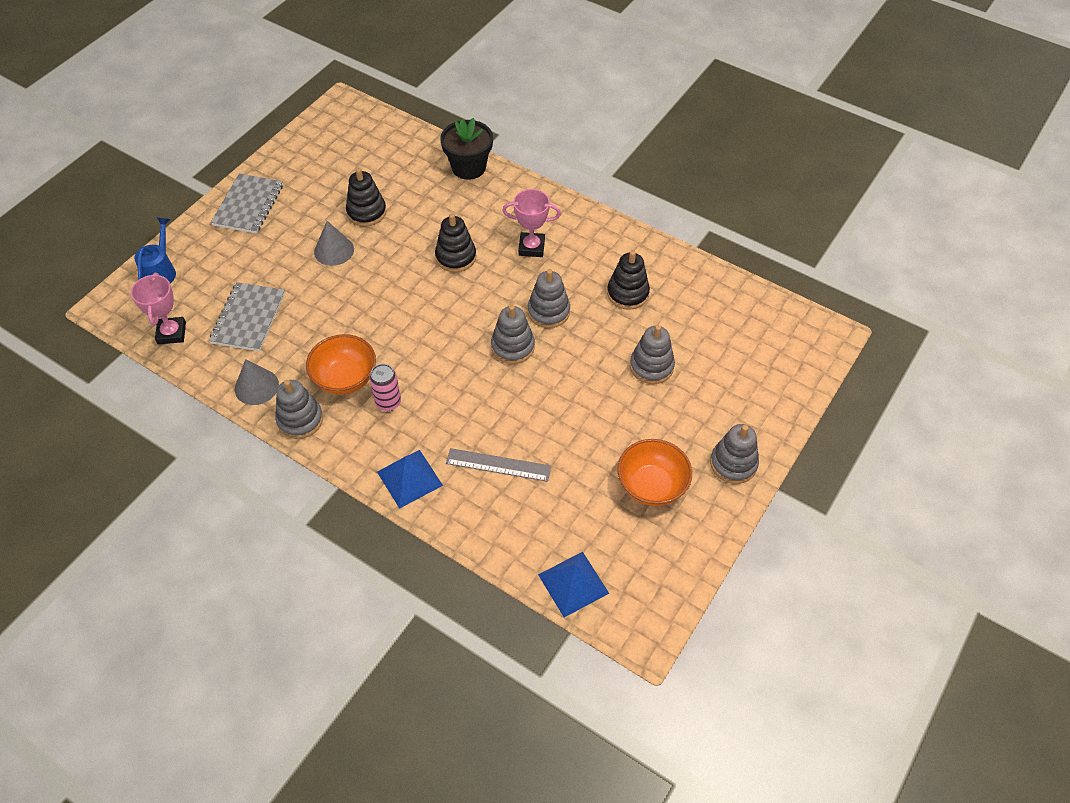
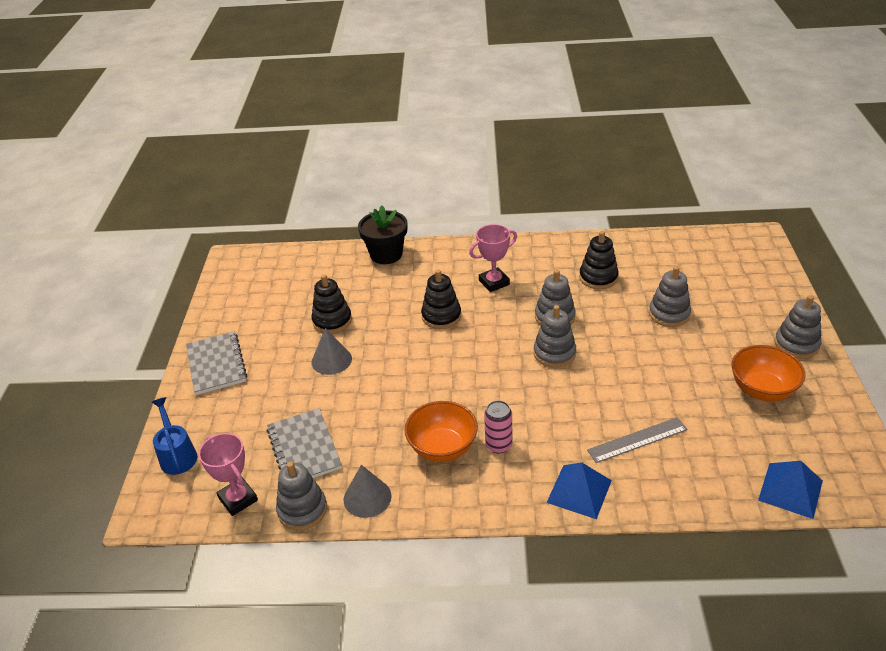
camera: 30 degrees left, 15 degrees down
(300, 420) = (436, 501): grey stacking toy -> grey stacking toy (302, 510)

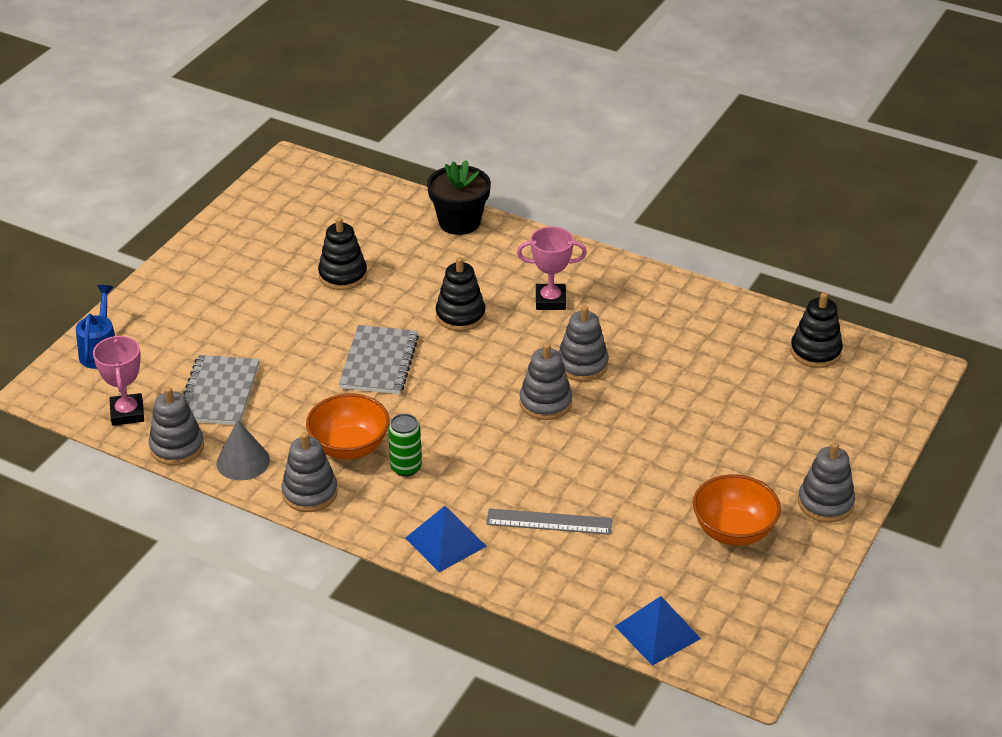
camera: 25 degrees right, 0 degrees up
(216, 364) = (195, 276): grey notebook -> grey notebook (379, 362)
(331, 360) = (310, 317): grey cone -> none
(498, 445) = (406, 467): pink can -> green can
(598, 277) = (674, 341): black stacking toy -> black stacking toy (815, 351)
(669, 314) = (714, 413): grey stacking toy -> grey stacking toy (310, 493)

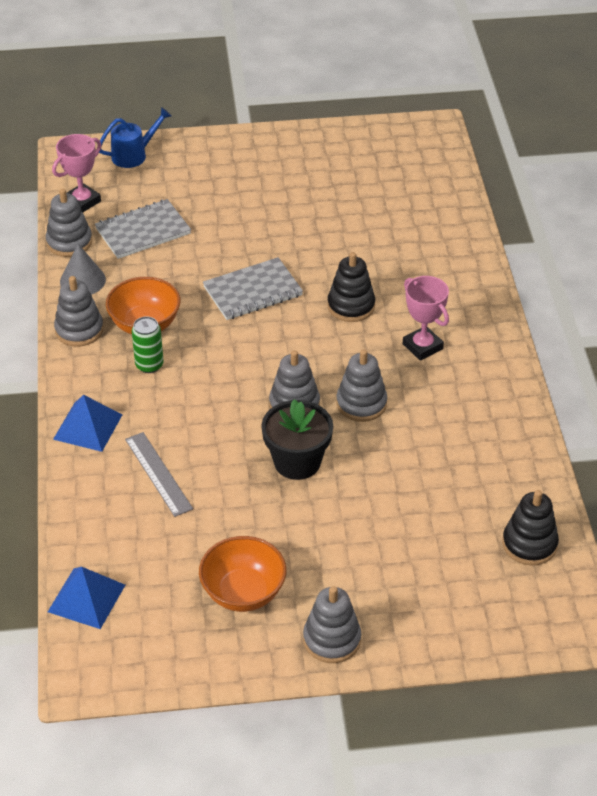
camera: 55 degrees right, 5 degrees up
(343, 275) = (333, 221): black stacking toy -> none
(459, 222) = (465, 248): black flower pot -> black flower pot (297, 462)

